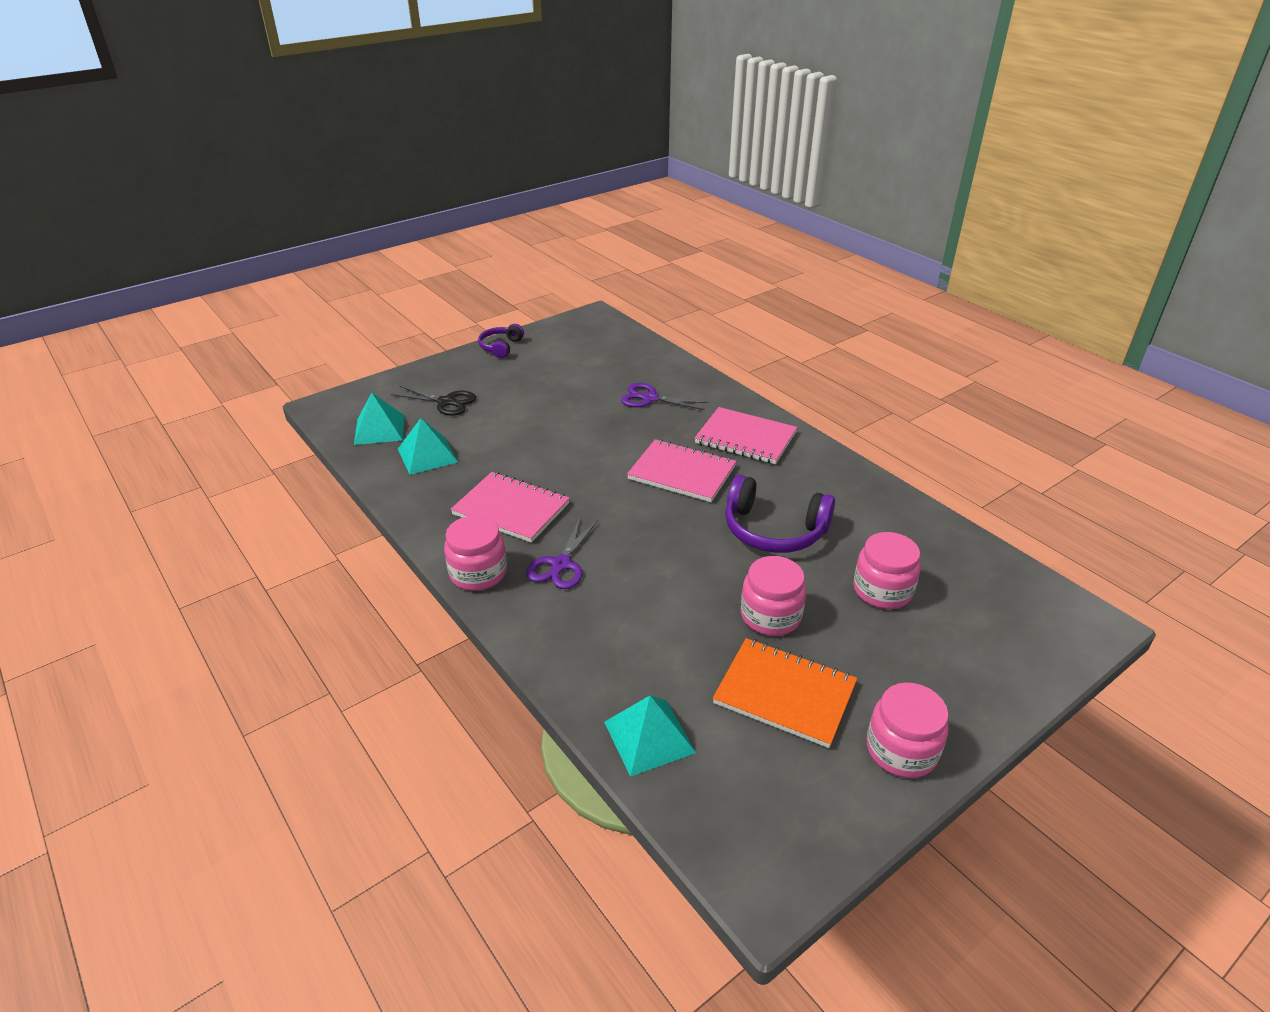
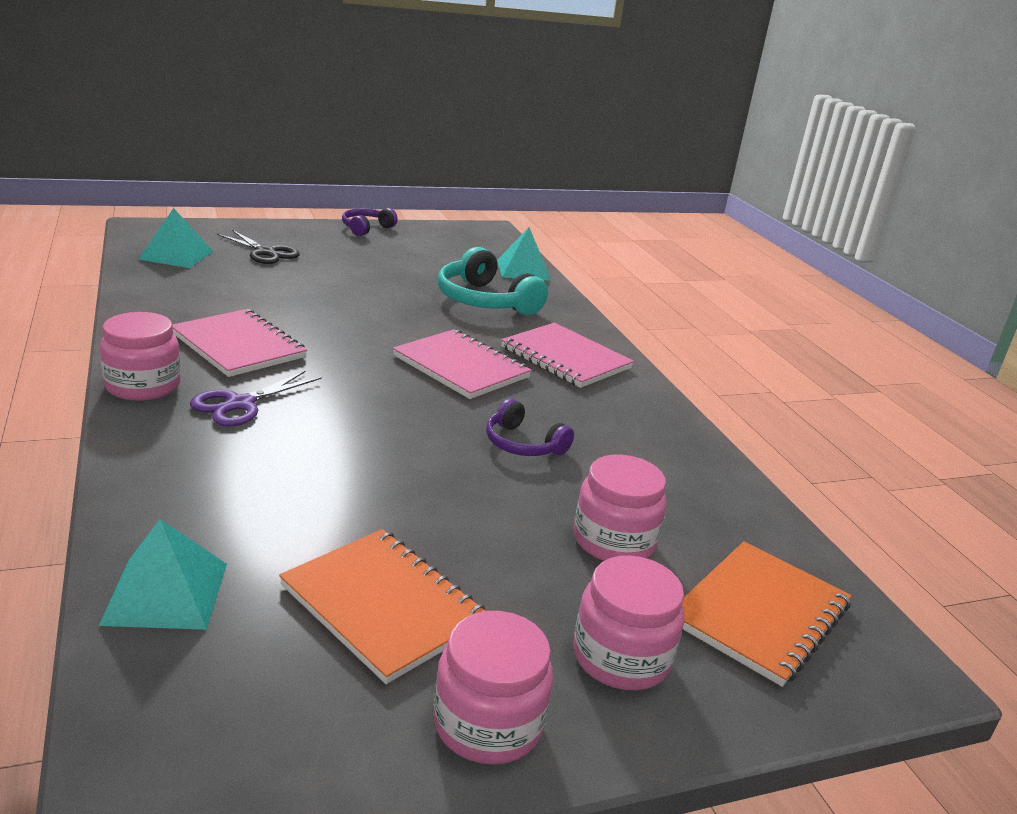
camera: 15 degrees right, 10 degrees down
(427, 455) = (201, 284): turquoise pyramid -> turquoise pyramid (523, 270)
(649, 398) = (485, 301): purple scissors -> turquoise headphones
(770, 616) = (441, 522): pink jar -> pink jar (621, 657)
(773, 530) = (523, 444): purple headphones -> purple headphones, size x0.58
(997, 614) = (759, 613): none -> orange notebook

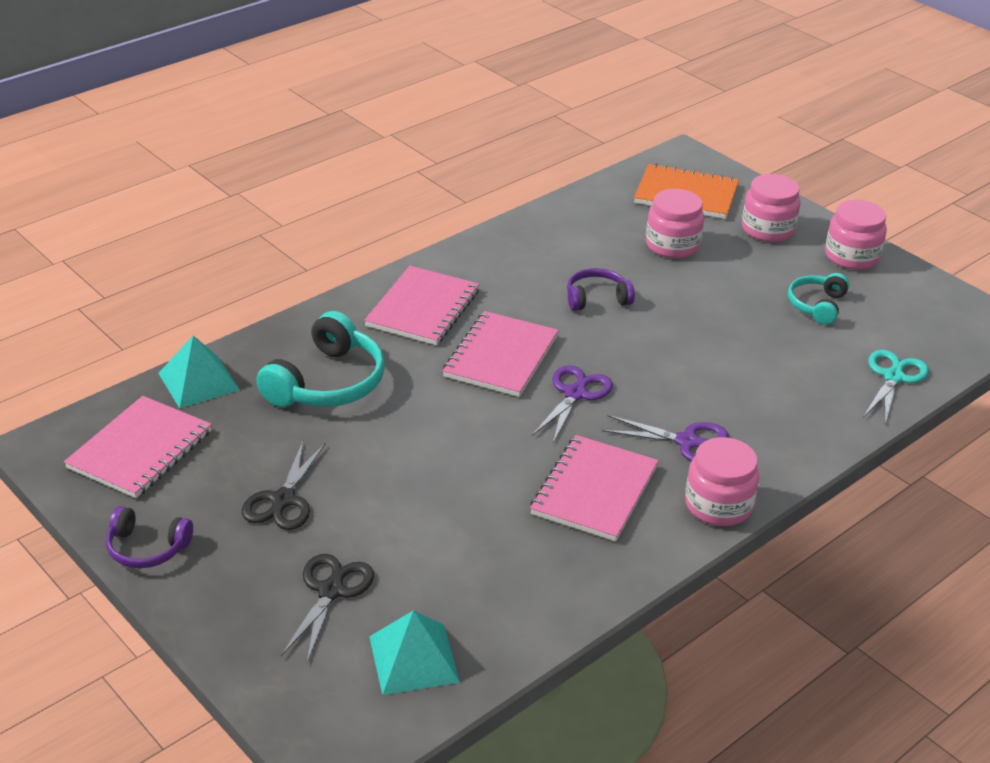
camera: 110 degrees left, 10 degrees up
(165, 593) = (893, 377): turquoise pyramid -> turquoise scissors
(366, 261) = (283, 500): none -> black scissors
(372, 379) = (575, 394): none -> purple scissors
(383, 606) = (817, 305): orange notebook -> turquoise headphones
(462, 244) = (140, 449): none -> pink notebook
(523, 444) = (597, 298): purple headphones -> purple headphones turned 120 degrees counterclockwise

